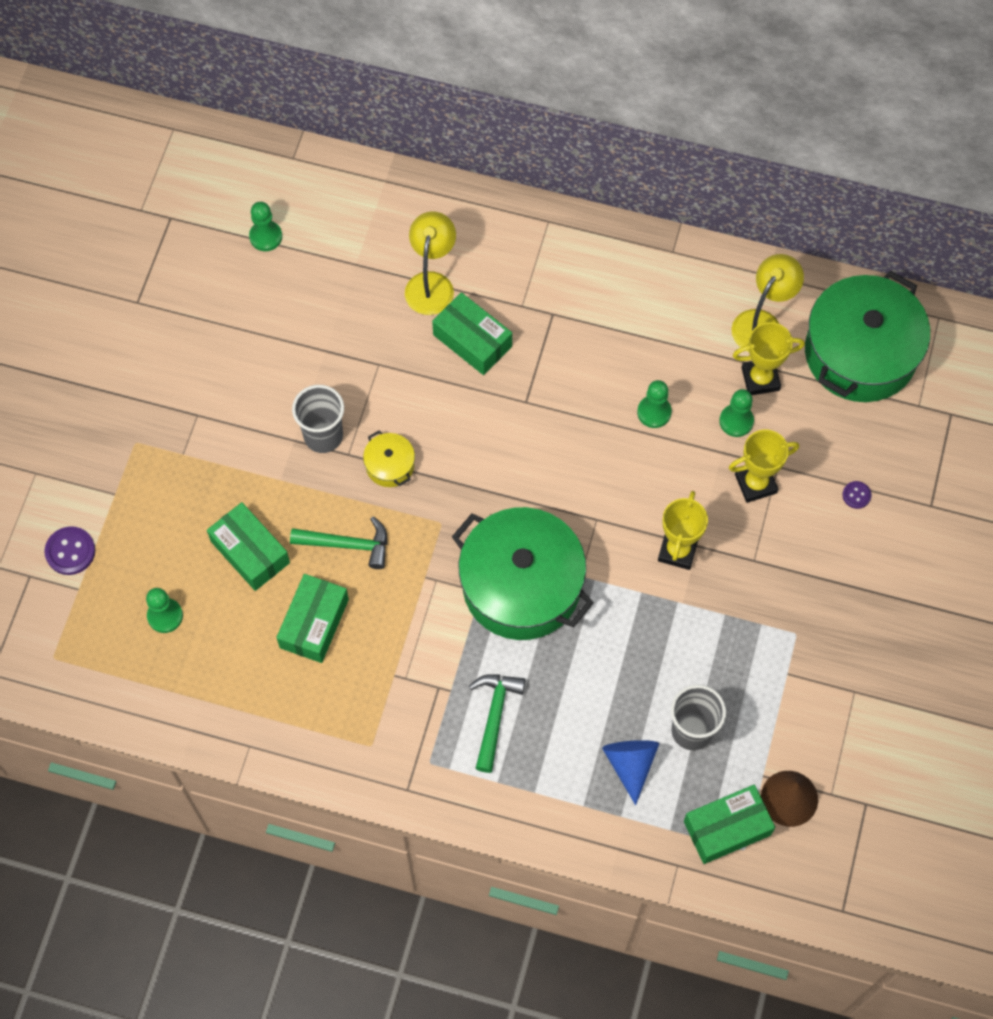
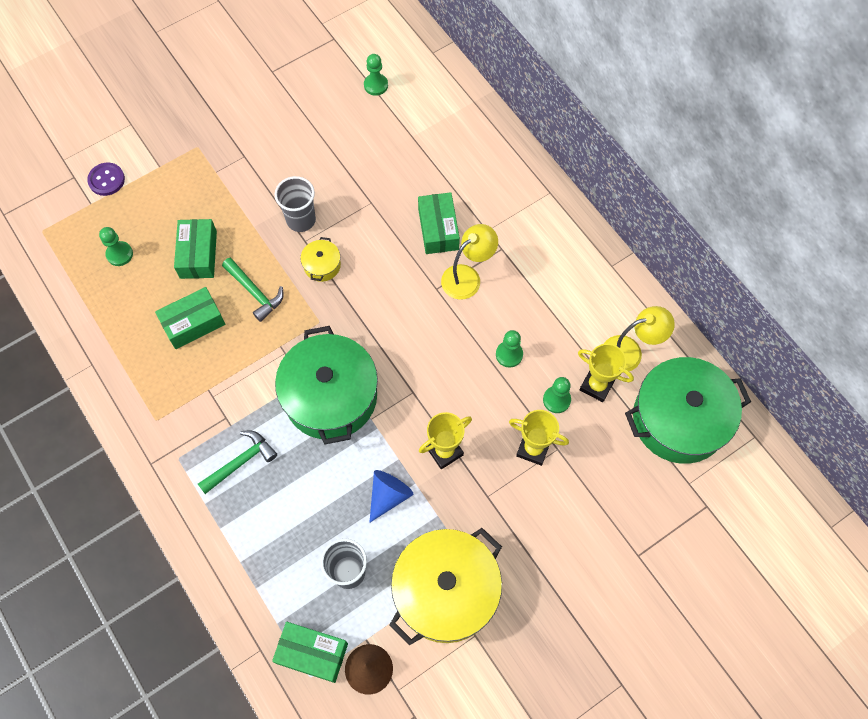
camera: 40 degrees right, 0 degrees up
(431, 283) = (445, 179): yellow lamp -> yellow lamp (467, 277)
(630, 764) = (291, 560): blue cone -> blue cone (388, 495)
(794, 675) = (446, 591): none -> yellow pot
(856, 495) = (593, 508): purple button -> none

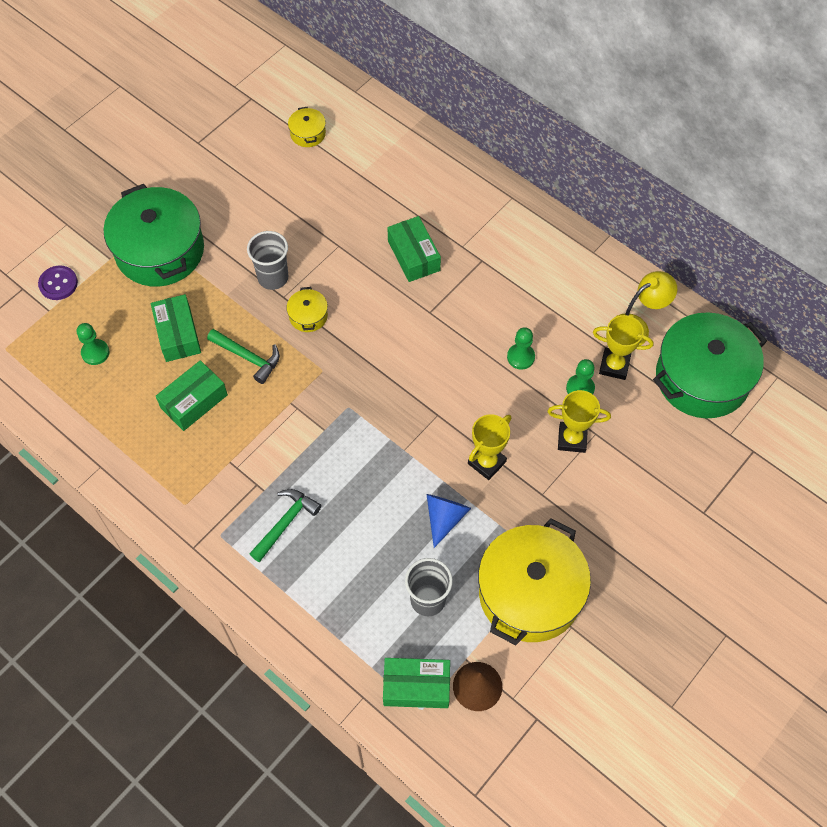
camera: 15 degrees left, 5 degrees down
(330, 396) = (356, 438): green pot -> green pot (160, 251)
(376, 85) = (308, 134): green pawn -> yellow pot
(467, 277) = (457, 294): yellow lamp -> none

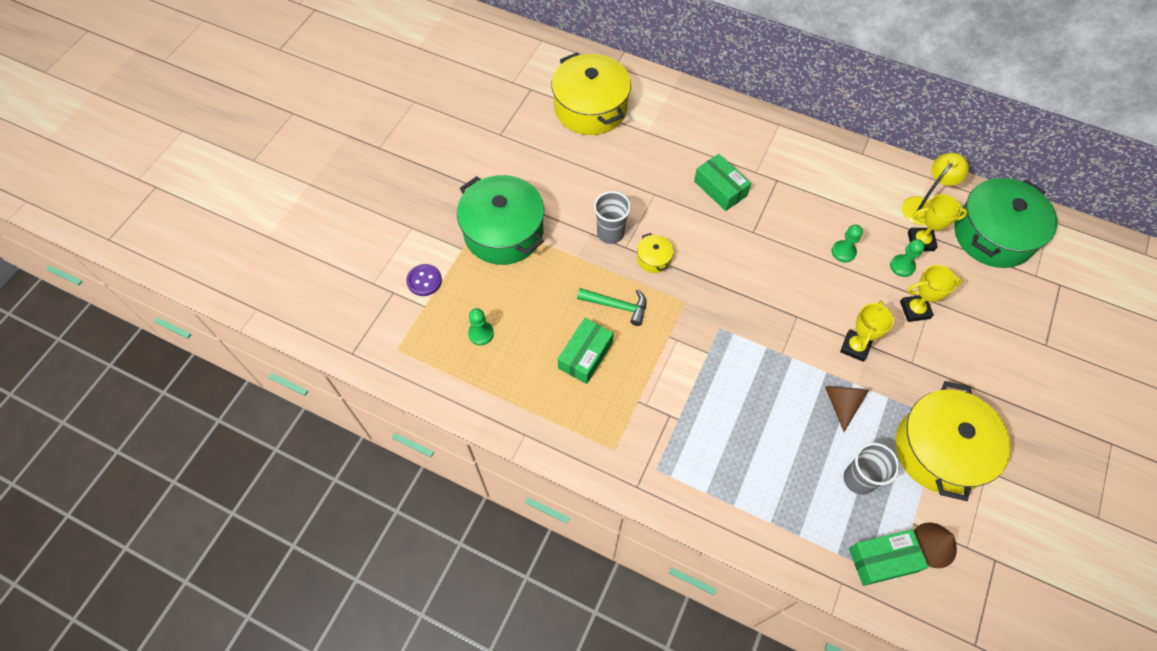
camera: 15 degrees left, 0 degrees up
(178, 334) = (548, 300): green box -> none
(285, 523) = (709, 443): green hammer -> none
(308, 134) = (590, 108): yellow pot -> yellow pot, size x2.37
(445, 517) = (841, 403): blue cone -> brown cone

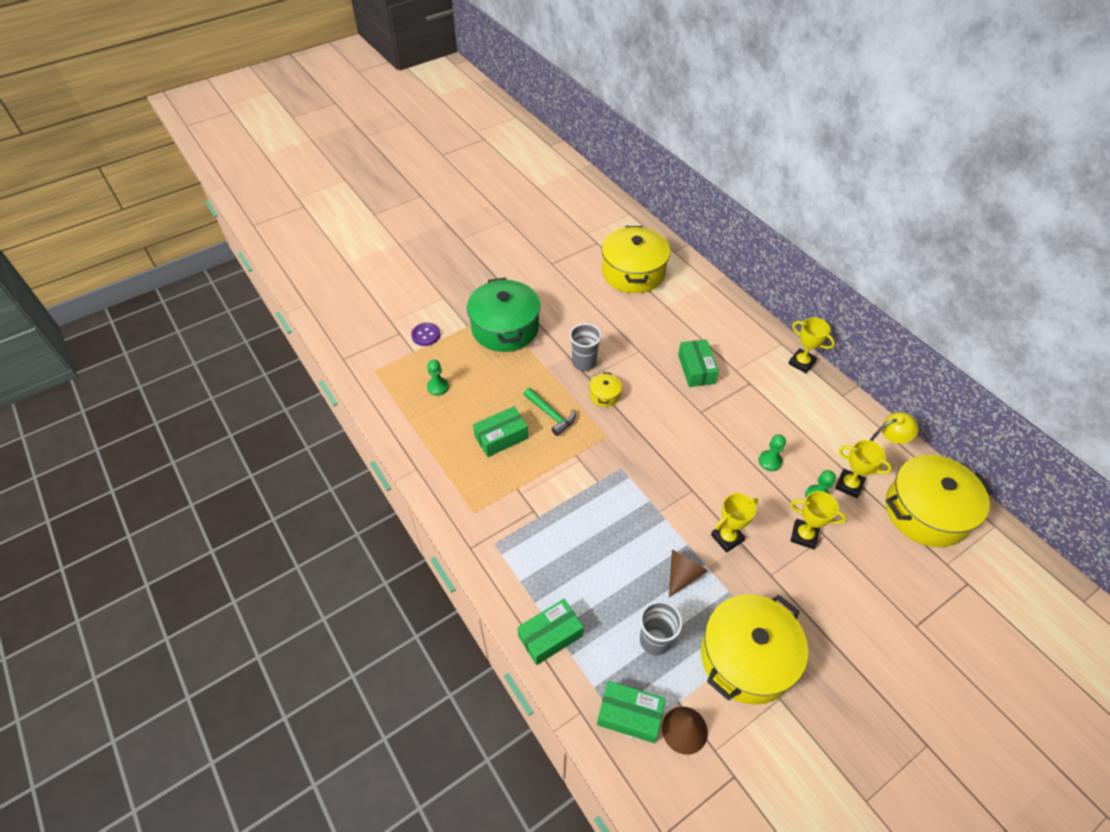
camera: 30 degrees right, 10 degrees down
(769, 529) = (550, 636): none -> green box
(808, 136) = (801, 363): none -> yellow trophy
(993, 235) = (926, 512): green pot -> yellow pot

